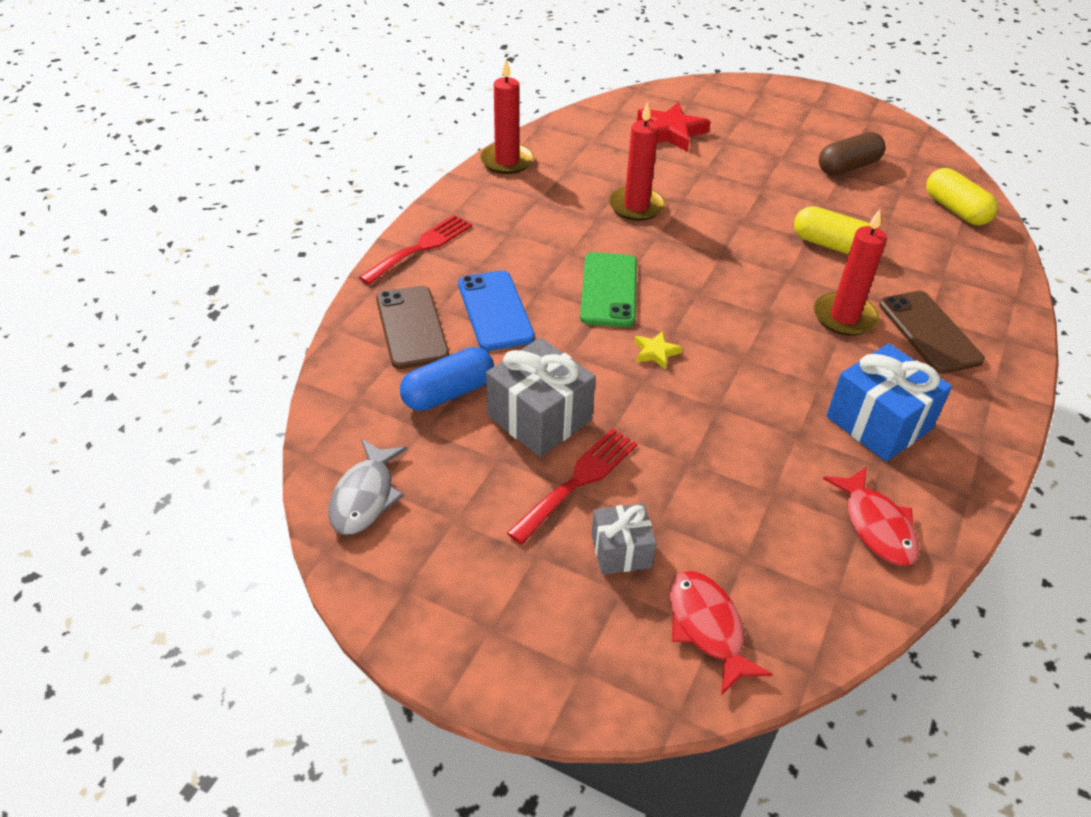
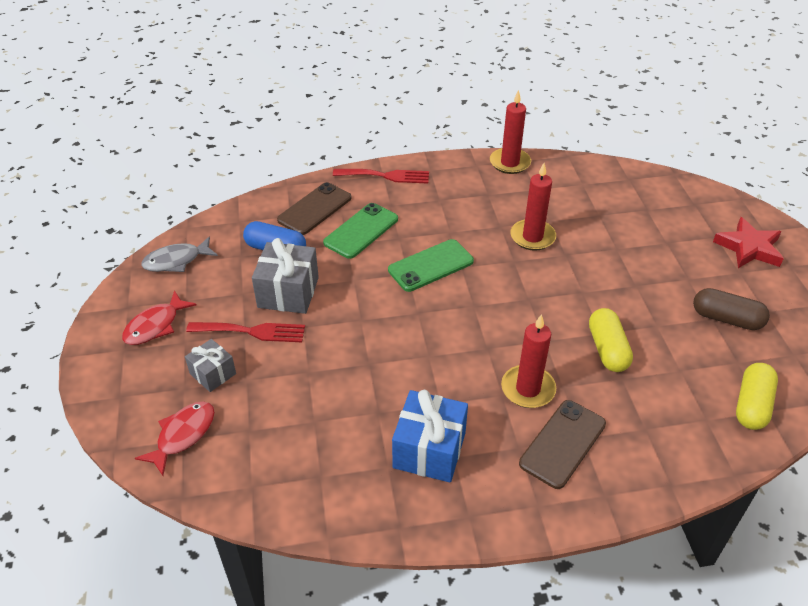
camera: 55 degrees right, 0 degrees up
(495, 310) = (361, 231): blue phone -> green phone
(655, 352) = (392, 313): yellow star -> none
(670, 132) = (642, 212): red star -> red star (748, 248)
(876, 526) = (326, 484): red fish -> red fish (155, 325)

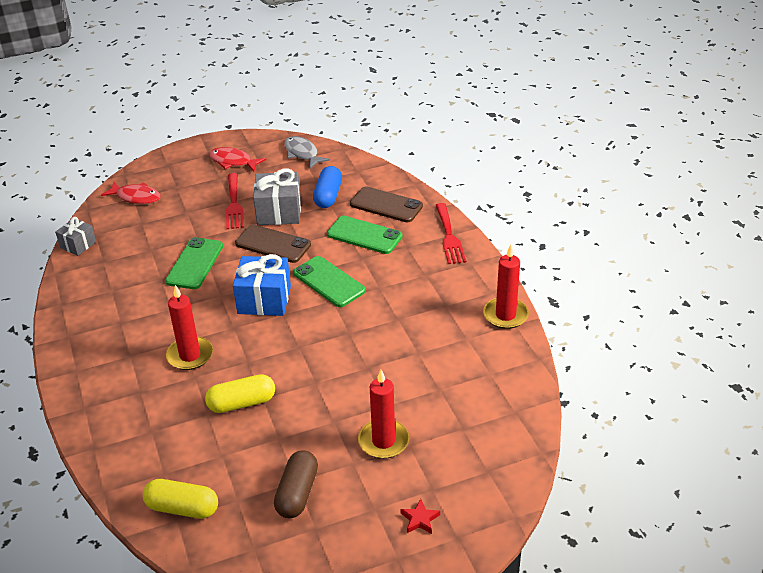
camera: 80 degrees right, 5 degrees down
(213, 373) = (191, 196): grey gift -> grey gift (78, 245)
(360, 376) = (195, 264): none -> green phone
(429, 450) = (126, 308): blue gift -> blue gift (264, 300)
(532, 237) = (387, 342): red candle -> red candle (383, 441)
(563, 443) = (134, 380): brown phone -> brown phone (273, 244)
(748, 248) = (420, 519): red star -> red star, size x0.50

